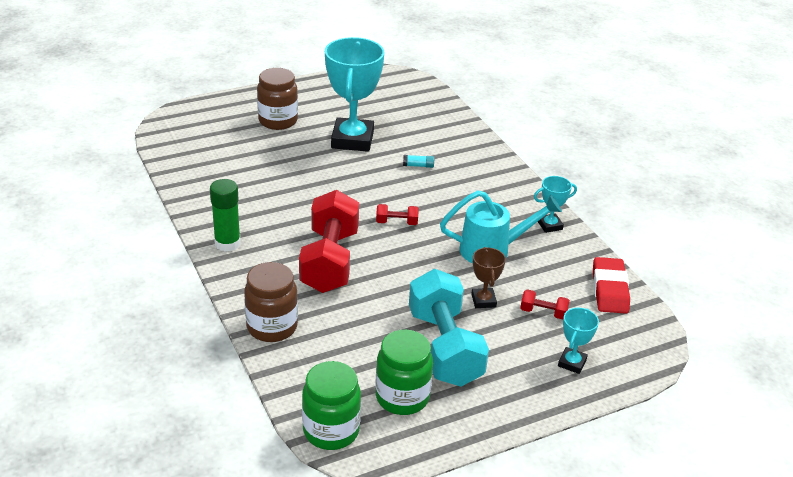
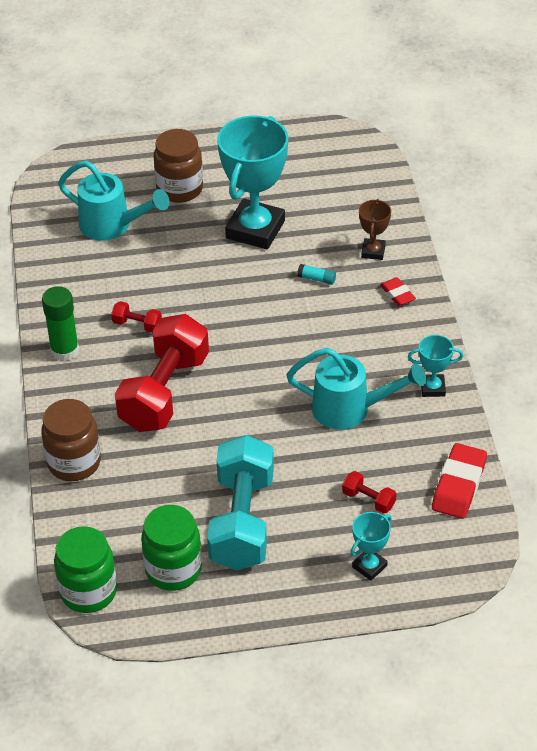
camera: 20 degrees right, 10 degrees up
(232, 151) = (112, 226): none -> turquoise watering can
(396, 222) = (258, 354): red dumbbell -> red dumbbell (137, 325)
(483, 300) = (309, 472): brown trophy -> brown trophy (373, 251)
(487, 167) = (397, 294): none -> red eraser

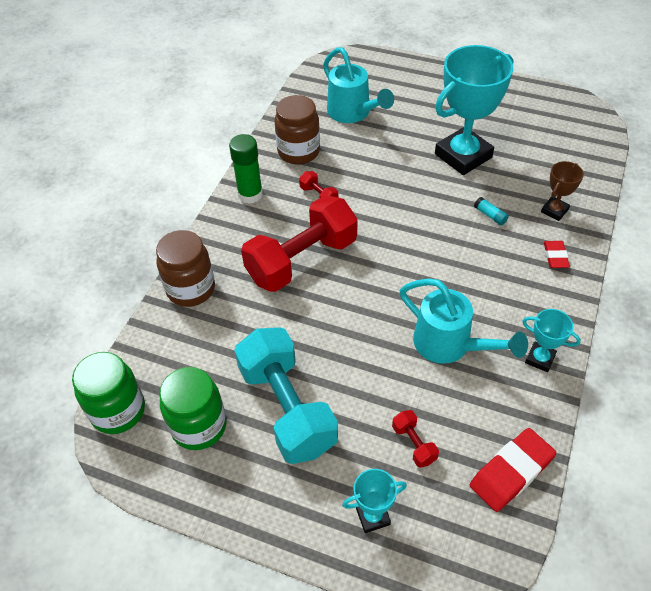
camera: 30 degrees right, 5 degrees up
(179, 189) = (422, 104): brown jar -> brown jar (298, 152)
(242, 521) = (287, 408): turquoise dumbbell -> turquoise dumbbell turned 60 degrees counterclockwise

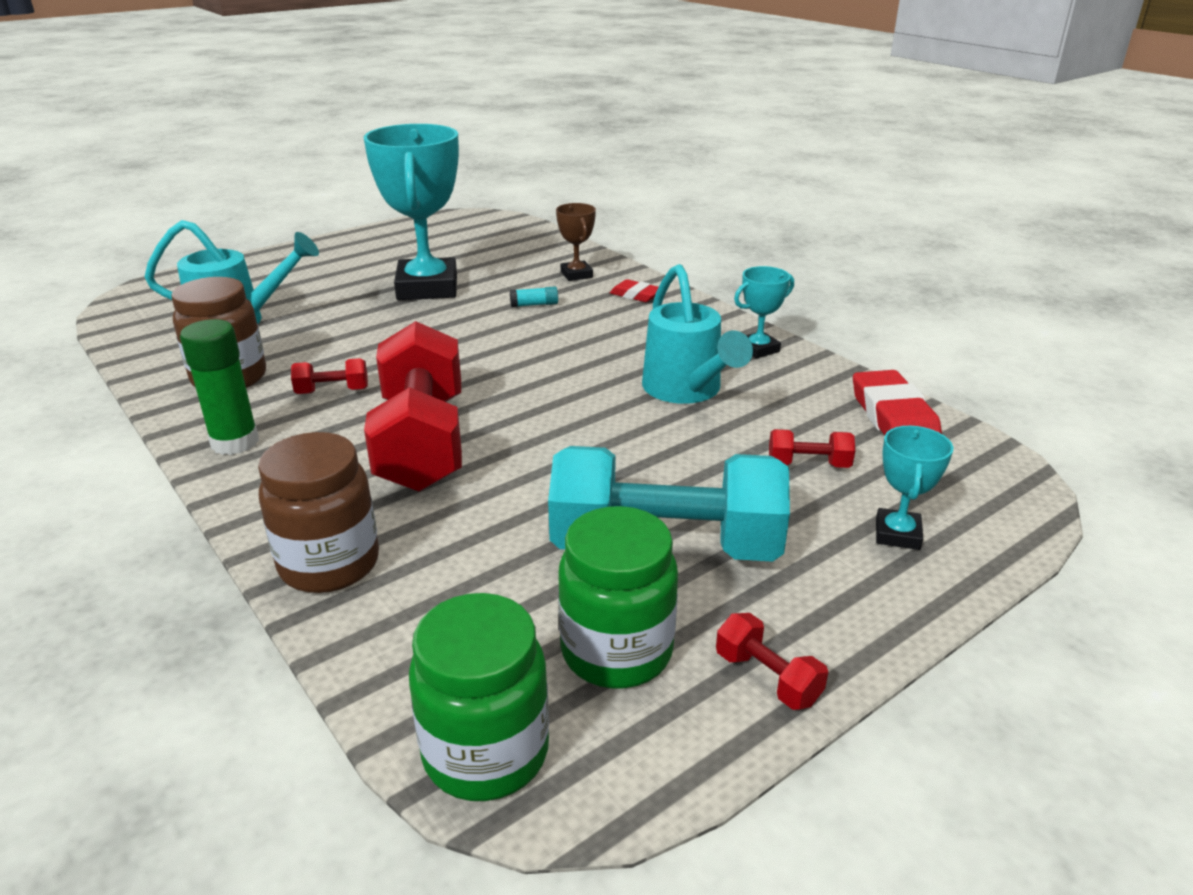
camera: 60 degrees left, 20 degrees down
(216, 495) = (767, 678): none -> red dumbbell
(449, 345) = (686, 390): turquoise watering can -> turquoise watering can turned 90 degrees clockwise

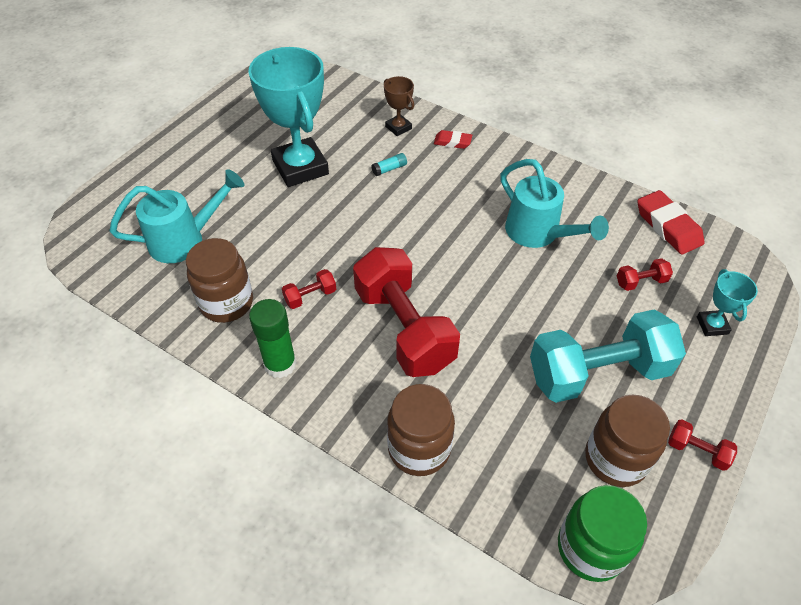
camera: 20 degrees left, 20 degrees up
(616, 652) = (615, 459): green jar -> brown jar
(758, 349) = (560, 181): turquoise trophy -> none

